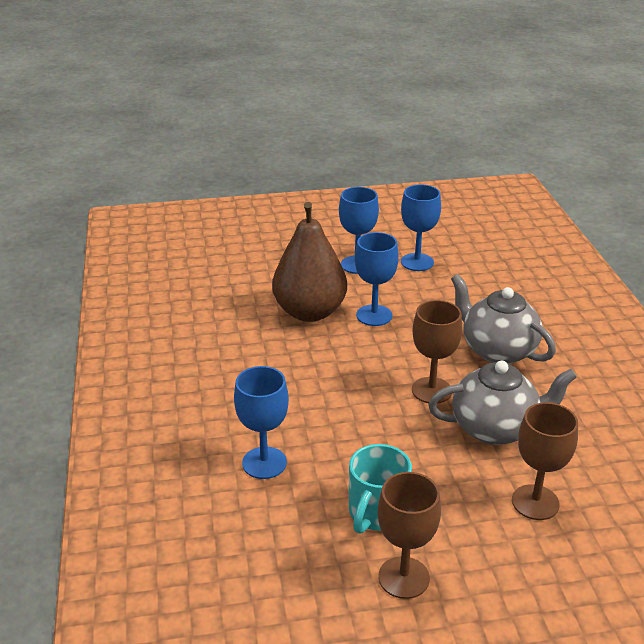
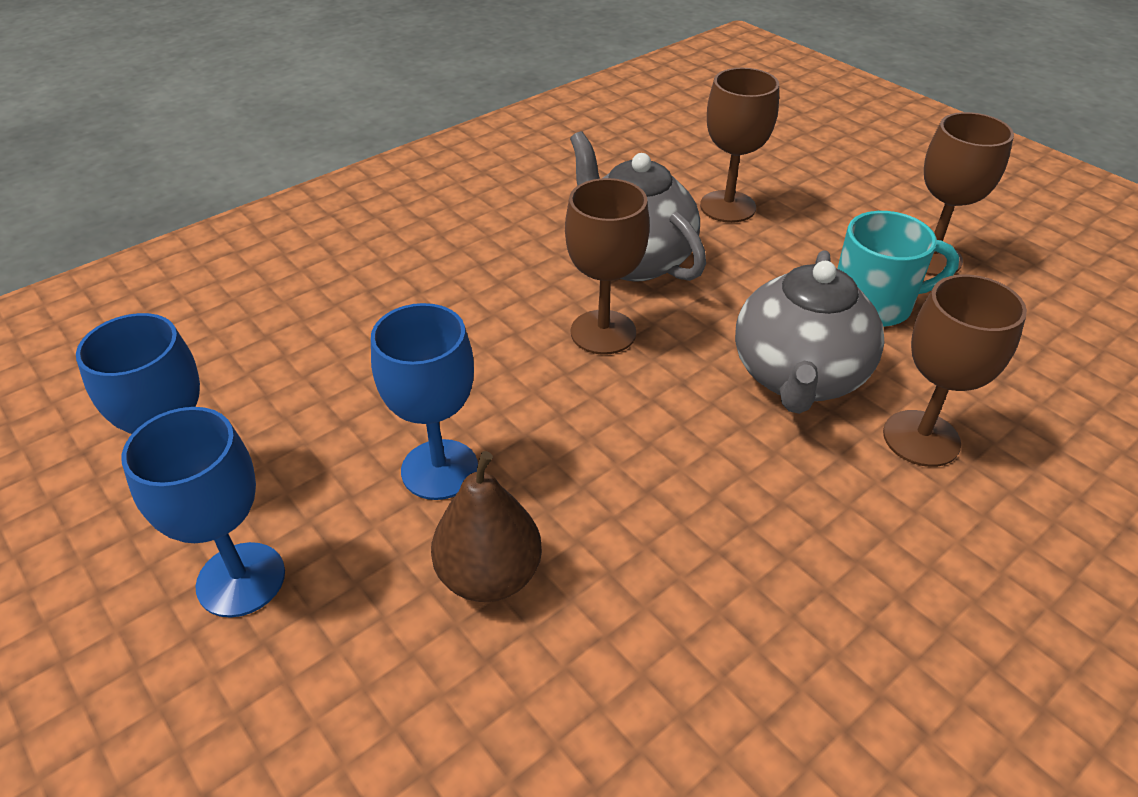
camera: 120 degrees left, 10 degrees up
(264, 463) = (921, 438): blue goblet -> brown goblet
(309, 312) = (489, 575): brown pear -> brown pear, size x0.60
(497, 350) = (452, 299): grey teapot -> grey teapot (798, 377)

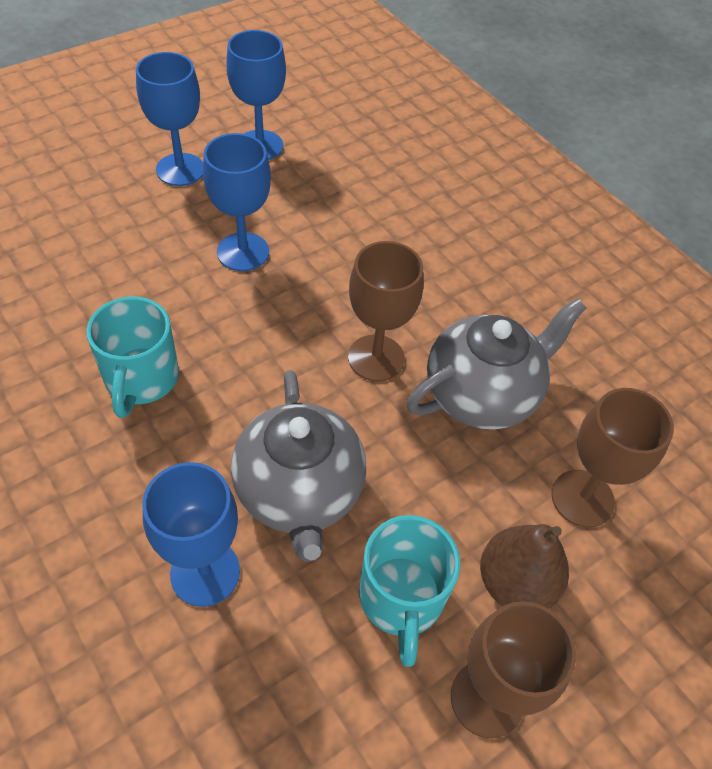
camera: 90 degrees right, 10 degrees up
(489, 575) = (149, 271): brown pear -> brown pear (515, 583)
(694, 544) = (141, 379): none -> turquoise mug
(798, 377) = (299, 493): grey teapot -> grey teapot turned 120 degrees counterclockwise
(921, 438) = (205, 573): brown goblet -> blue goblet

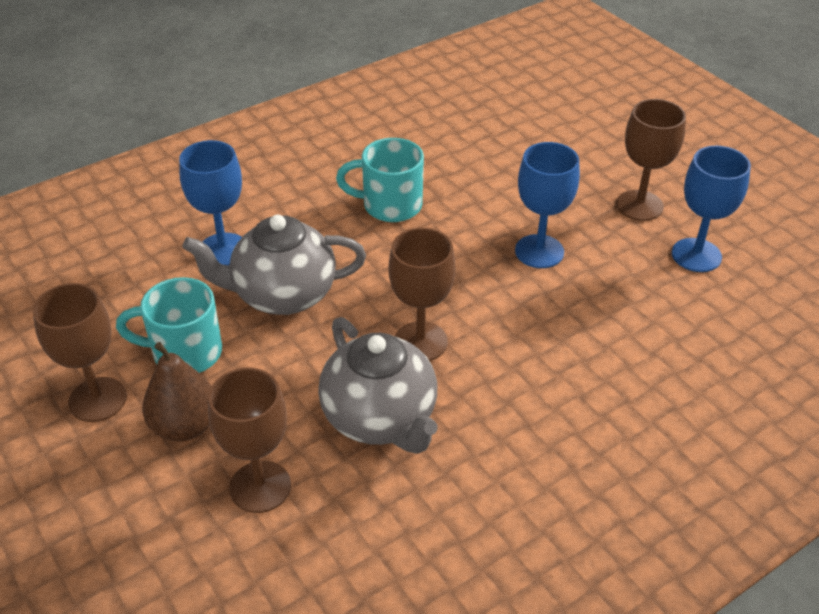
camera: 95 degrees right, 10 degrees down
(180, 170) = (639, 205): blue goblet -> brown goblet

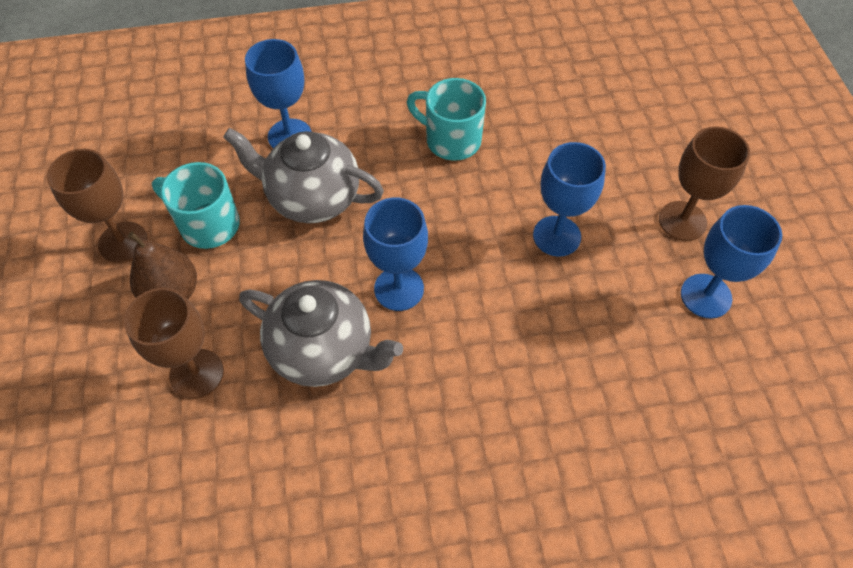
camera: 25 degrees right, 15 degrees up
(381, 418) = (324, 350): grey teapot -> grey teapot turned 60 degrees counterclockwise
(420, 342) = (399, 289): brown goblet -> blue goblet

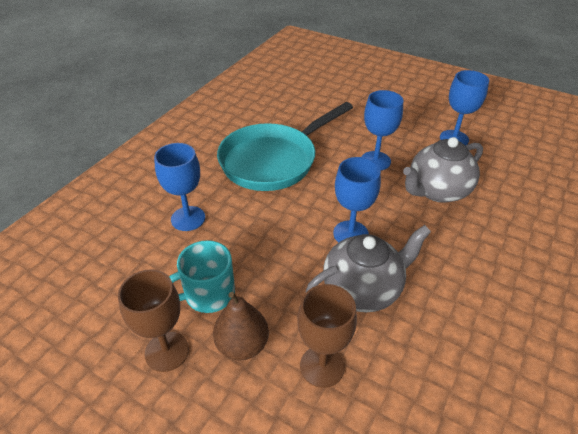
camera: 50 degrees left, 15 degrees down
(312, 198) = (246, 234): grey teapot -> grey teapot (437, 191)
(451, 140) = (273, 160): turquoise mug -> turquoise pan
(682, 221) = (406, 122): brown goblet -> none

